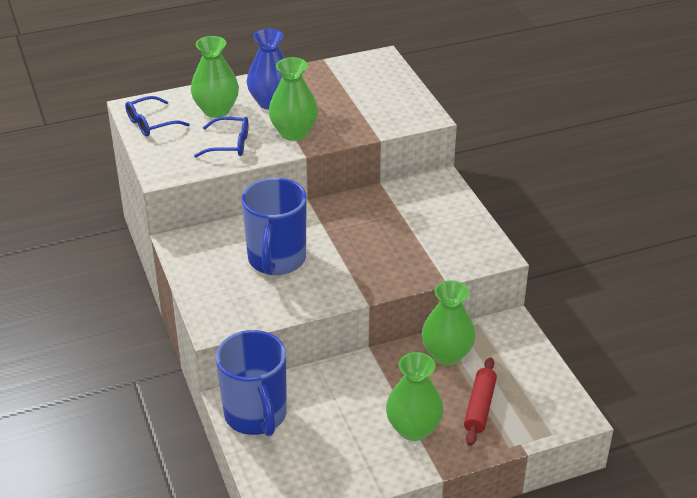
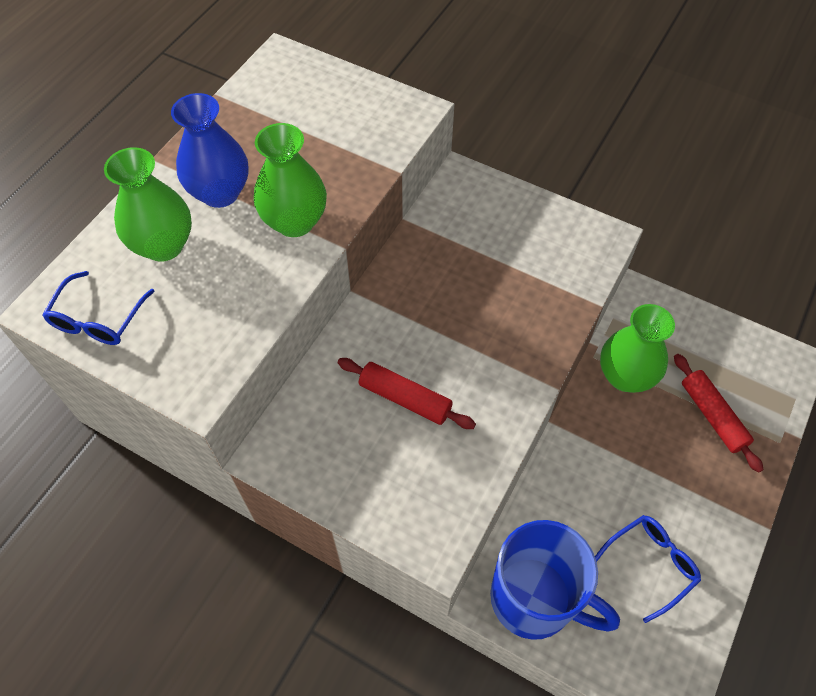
camera: 40 degrees left, 20 degrees up
(229, 144) = (235, 288): blue glasses -> blue glasses (651, 564)
(276, 260) = (405, 398): blue mug -> red rolling pin
(413, 429) = (687, 489): green vase -> none

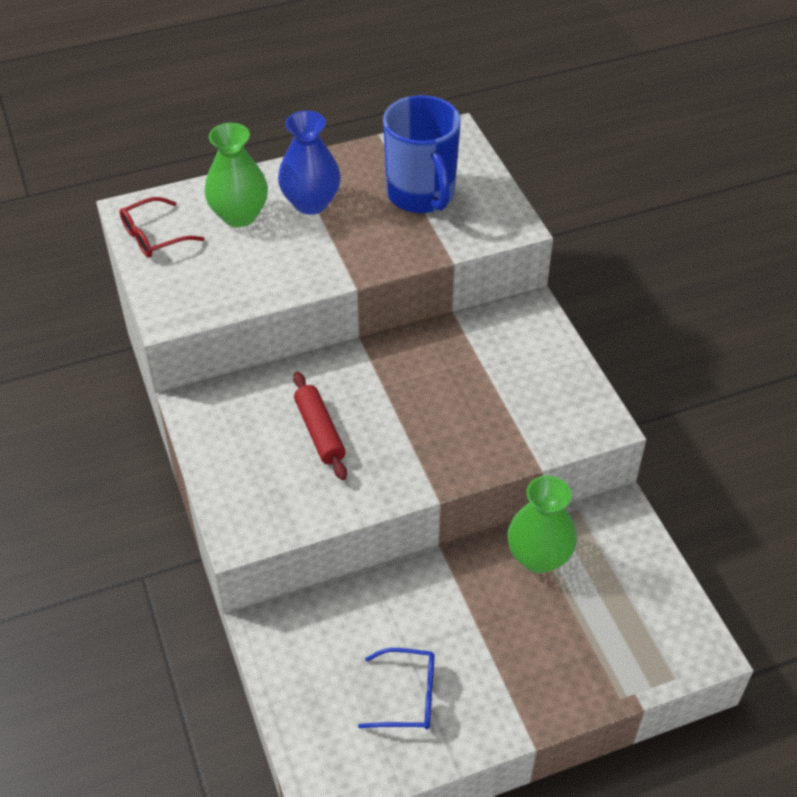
camera: 40 degrees right, 10 degrees down
(98, 319) = (154, 236): blue glasses -> red glasses
(295, 222) = (341, 251): green vase -> none
(534, 599) = (295, 650): blue mug -> blue mug (421, 195)
(712, 416) = (581, 637): red rolling pin -> none

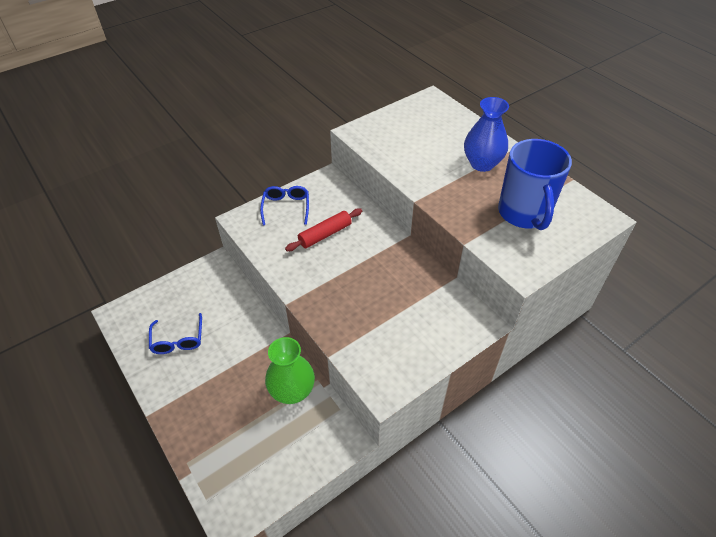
camera: 75 degrees right, 0 degrees up
(154, 236) = (415, 111): red glasses -> none
(238, 470) = (286, 207): none -> blue glasses
(239, 215) = (452, 137): green vase -> none
(421, 195) = (524, 213): blue mug -> blue mug turned 60 degrees counterclockwise

